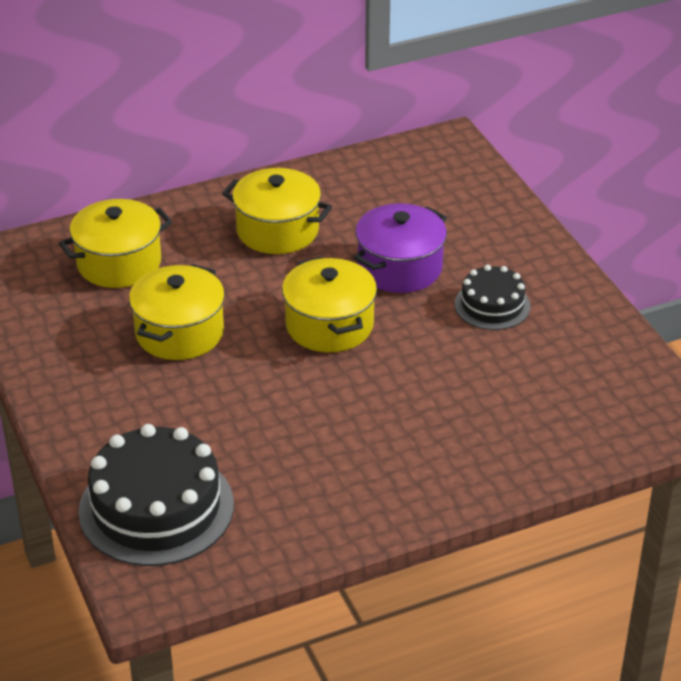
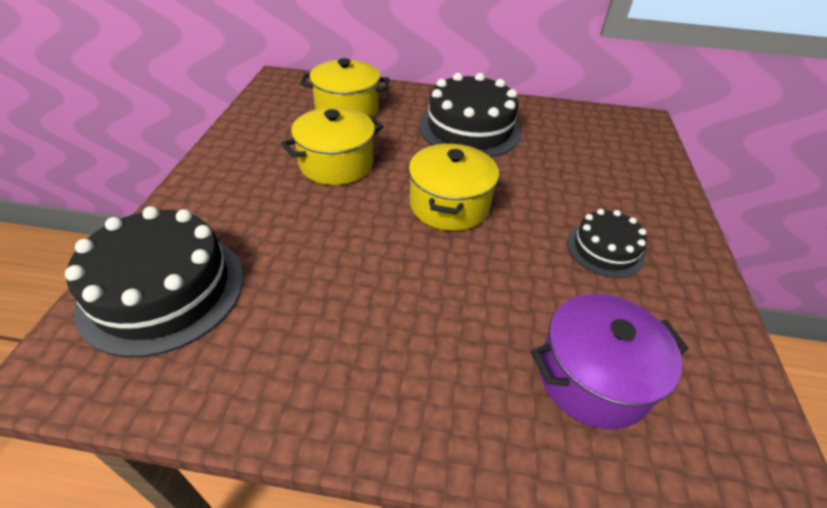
camera: 30 degrees right, 5 degrees up
(277, 230) = (469, 128): yellow pot -> black cake
(400, 268) = (542, 187): purple pot -> purple pot (592, 377)

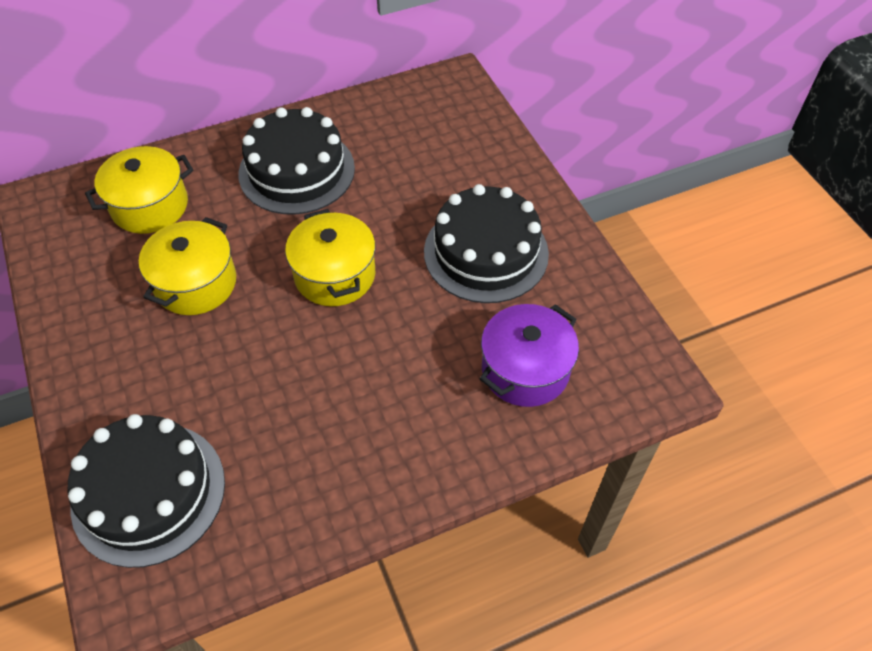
camera: 30 degrees left, 10 degrees up
(605, 249) = (486, 252): black cake -> black cake, size x1.79

